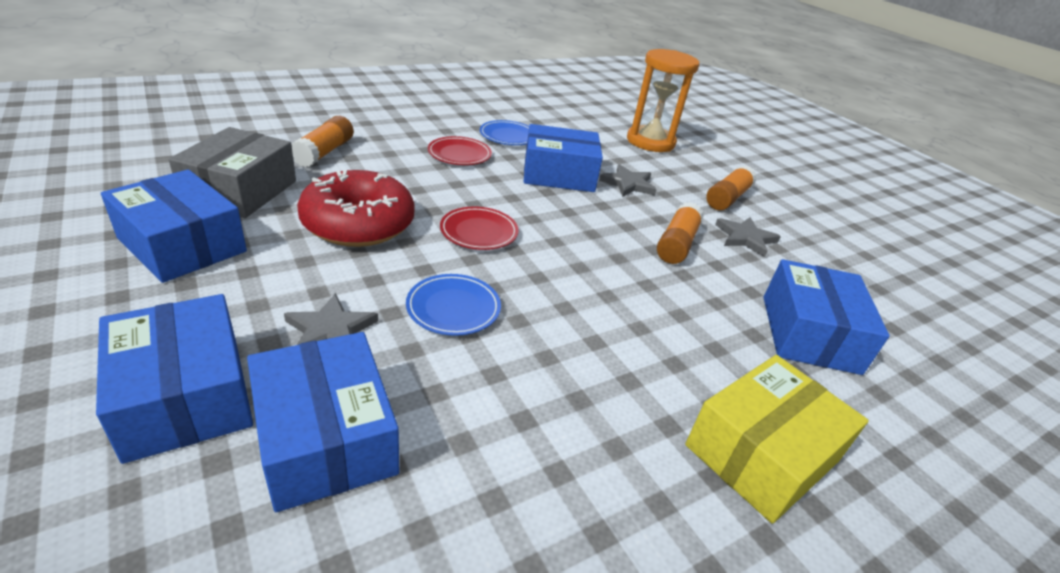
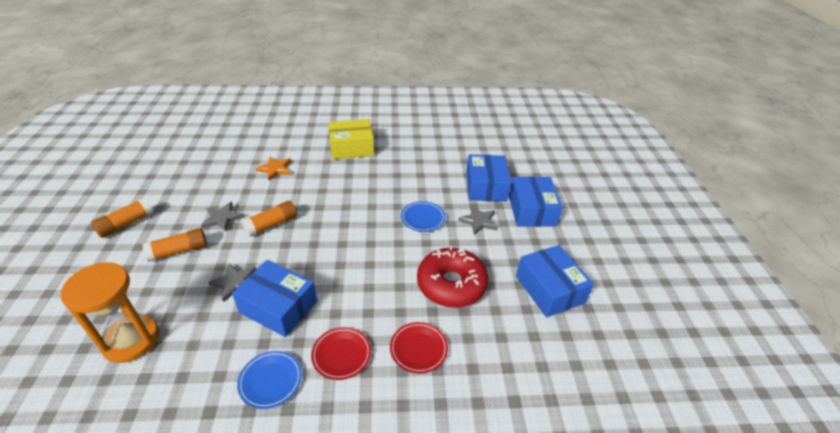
camera: 150 degrees left, 5 degrees up
(241, 191) = (523, 336): grey box -> none
(324, 152) = (458, 383): orange glue stick -> orange glue stick (126, 224)
(479, 232) = (382, 261): red plate -> red plate (418, 349)
(809, 333) = (275, 169): blue box -> orange star

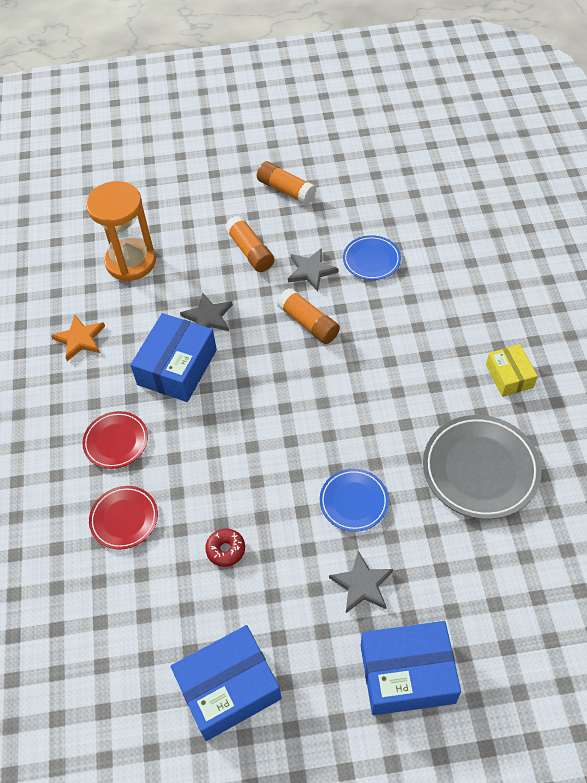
camera: 90 degrees right, 15 degrees up
(270, 381) = (86, 386): blue plate -> blue plate (371, 260)
(275, 169) = (424, 294): orange star -> orange star (80, 339)
(351, 148) = (509, 376): yellow box -> yellow box, size x0.59
(410, 167) = (480, 469): none -> grey plate
(451, 284) = (226, 550): red donut -> red donut, size x0.41
(485, 187) = (456, 595): blue box -> none

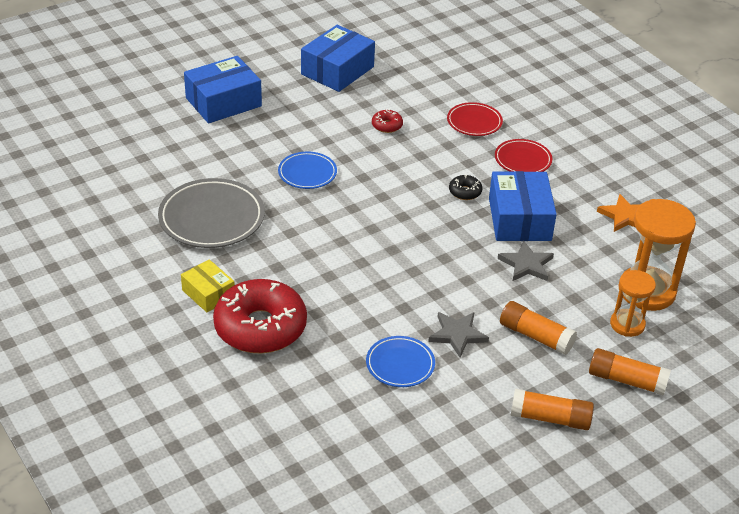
camera: 150 degrees right, 15 degrees down
(172, 239) = (627, 324): none -> orange hourglass
(205, 418) = (465, 192): none -> black donut
(308, 323) = (426, 286): orange glue stick -> orange glue stick (626, 380)
(362, 584) = (276, 133): grey star -> none
(472, 327) = (260, 327): none -> red donut

